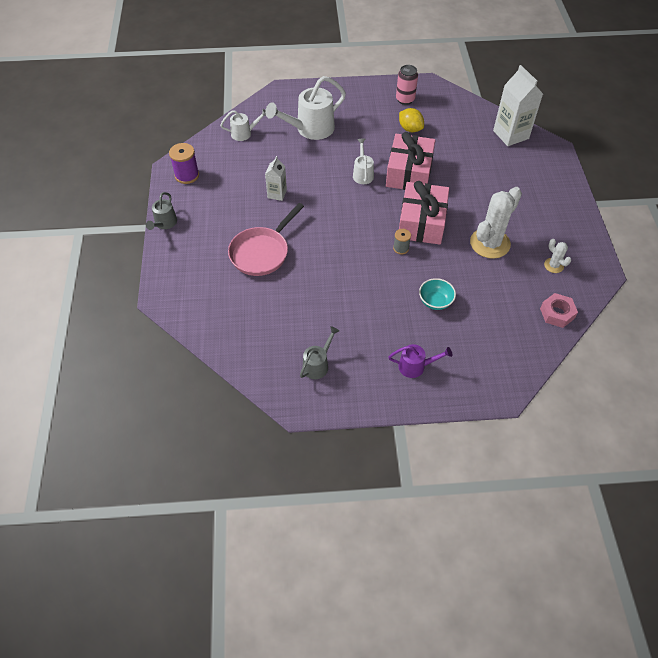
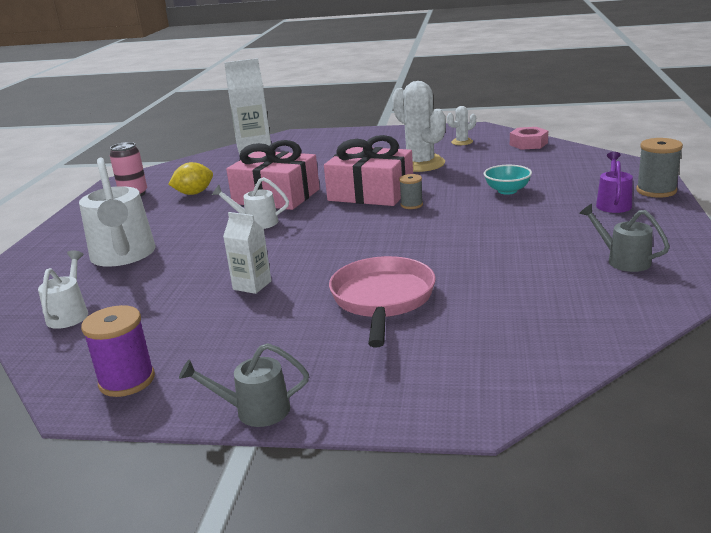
camera: 75 degrees left, 30 degrees down
(164, 224) = (254, 411): grey watering can -> grey watering can turned 150 degrees clockwise
(262, 252) = (382, 300): pink pan -> pink pan turned 135 degrees counterclockwise
(446, 397) = (656, 191): none -> grey spool

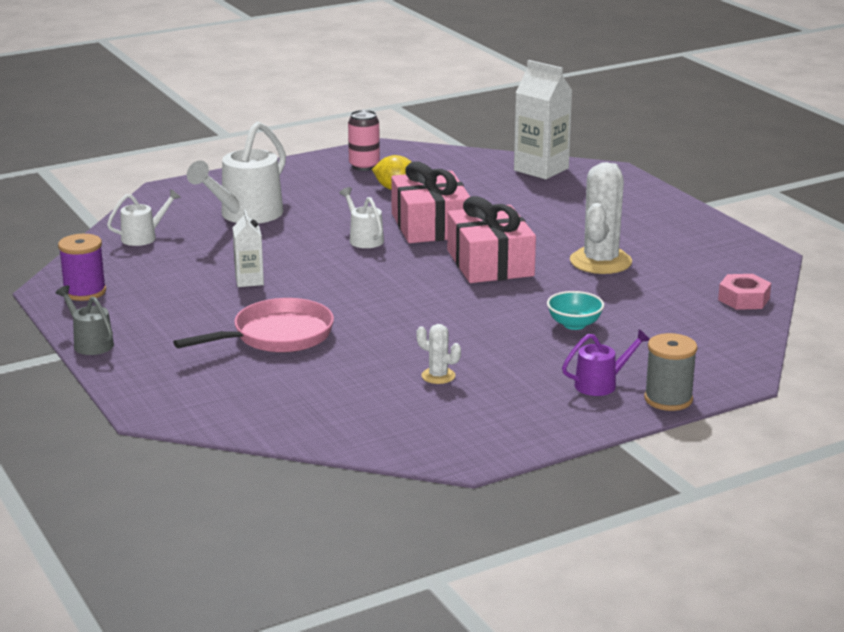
camera: 50 degrees right, 0 degrees up
(411, 205) = (482, 290): grey spool -> none
(462, 142) = (701, 262): white cactus -> white cactus (438, 376)
(622, 260) = (460, 415): grey watering can -> none

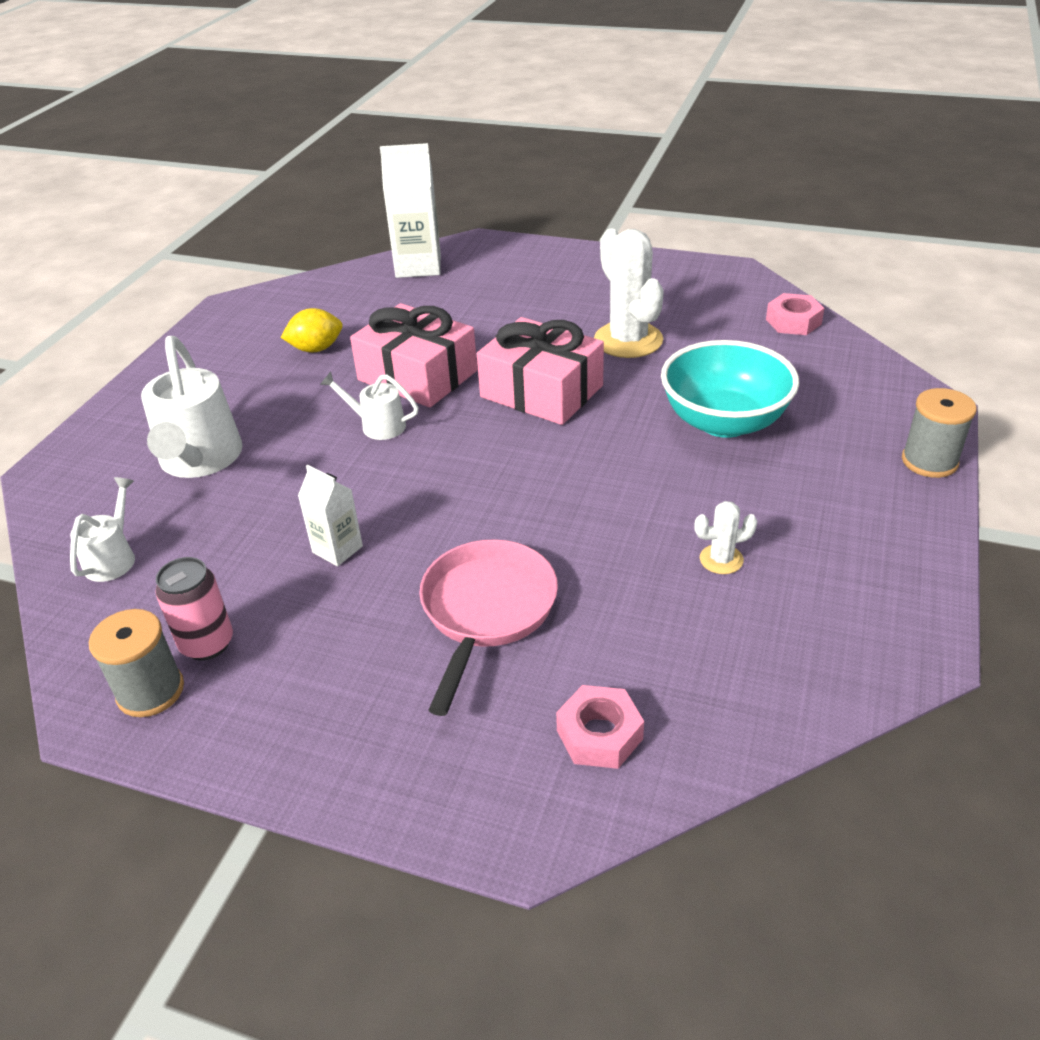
camera: 40 degrees left, 15 degrees up
(84, 292) = (150, 691): purple spool -> grey spool
(89, 343) = (277, 776): grey watering can -> none
(245, 401) = (599, 734): none -> pink nut
(364, 166) = (241, 336): pink can -> pink can (207, 644)
(574, 324) = (724, 422): turquoise bowl -> turquoise bowl, size x2.00
(601, 384) = (858, 477): purple watering can -> none

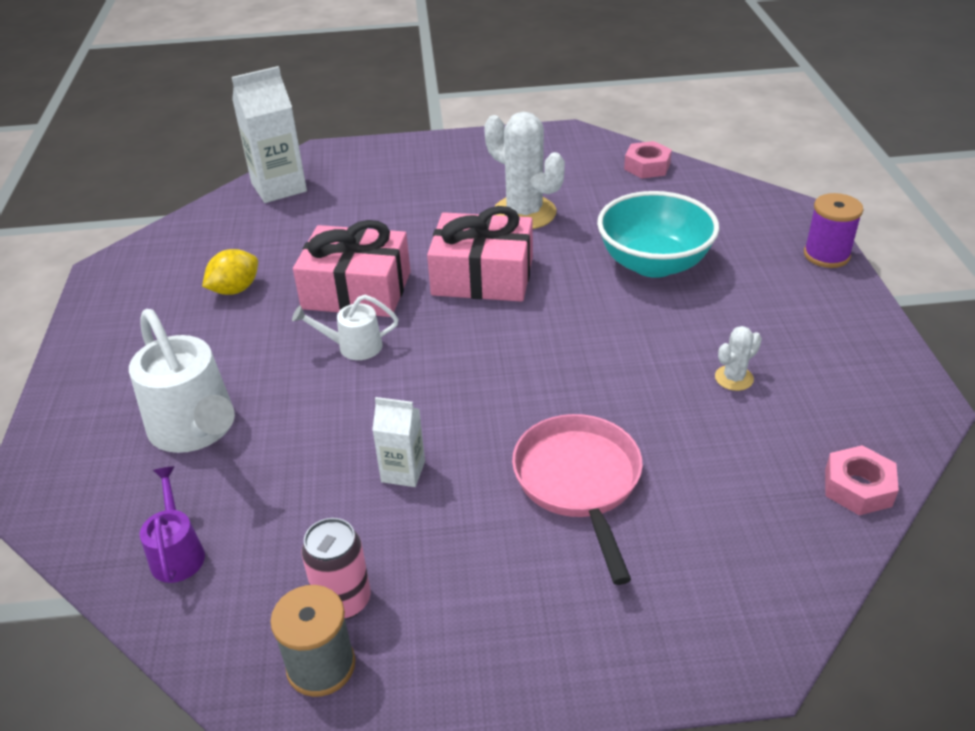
camera: 25 degrees left, 0 degrees up
(113, 557) = (177, 552): white watering can -> purple watering can
(599, 734) = (746, 553): pink nut -> pink nut (858, 487)
(929, 461) = (826, 255): grey spool -> purple spool

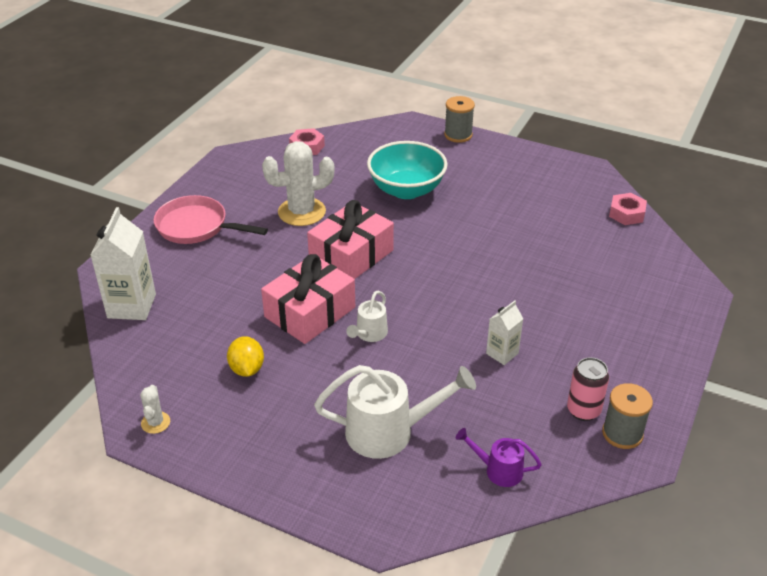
camera: 60 degrees left, 0 degrees up
(579, 483) = (560, 294): pink pan -> pink pan (197, 227)
(734, 378) = (526, 210): white cactus -> white cactus (155, 422)
(826, 255) = (458, 135): purple spool -> grey spool

